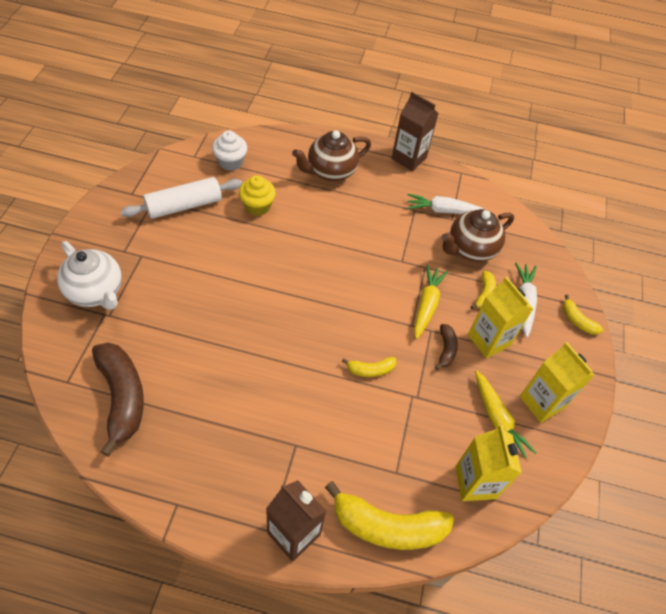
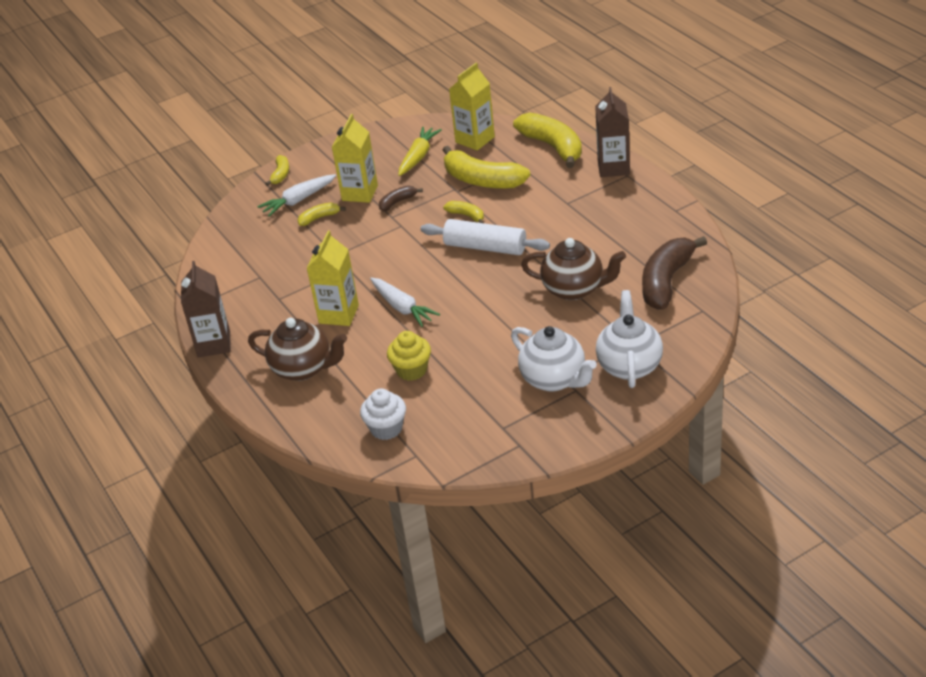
camera: 125 degrees left, 15 degrees down
(147, 251) = (554, 379): none -> white teapot
(184, 206) = (479, 405): white rolling pin -> white rolling pin (485, 247)
(404, 425) = (482, 180): none -> yellow banana
(426, 304) = (371, 232): yellow carrot -> none
(443, 211) = (256, 286): white carrot -> white carrot (402, 308)
(470, 249) = (281, 249): brown teapot -> brown teapot (574, 289)
(542, 402) = (377, 151): yellow carton -> yellow carton (338, 314)

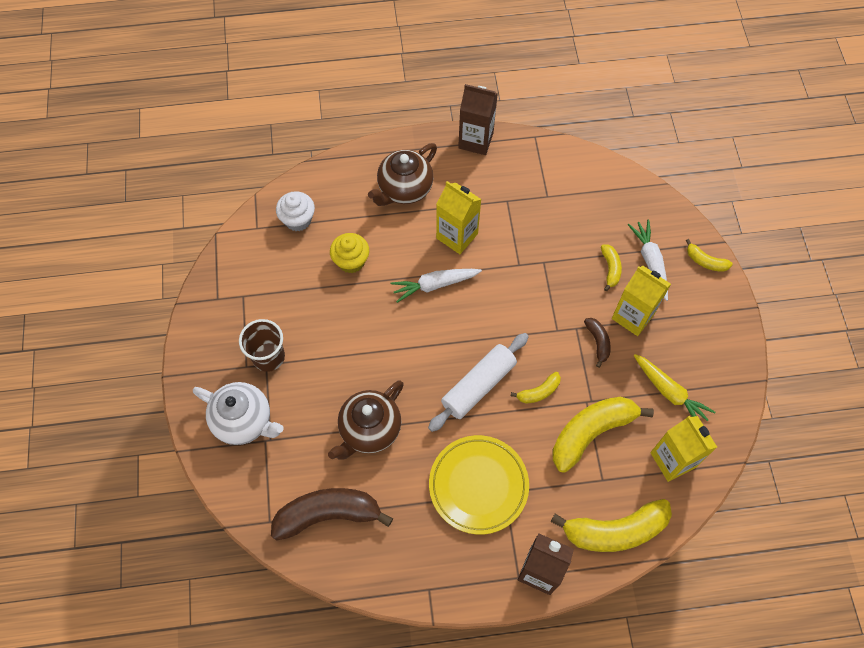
camera: 110 degrees right, 25 degrees up
(554, 379) = (268, 357): white teapot -> brown cup
(573, 217) = (478, 485): none -> yellow plate
(666, 281) = (328, 514): brown banana -> brown banana turned 60 degrees counterclockwise

